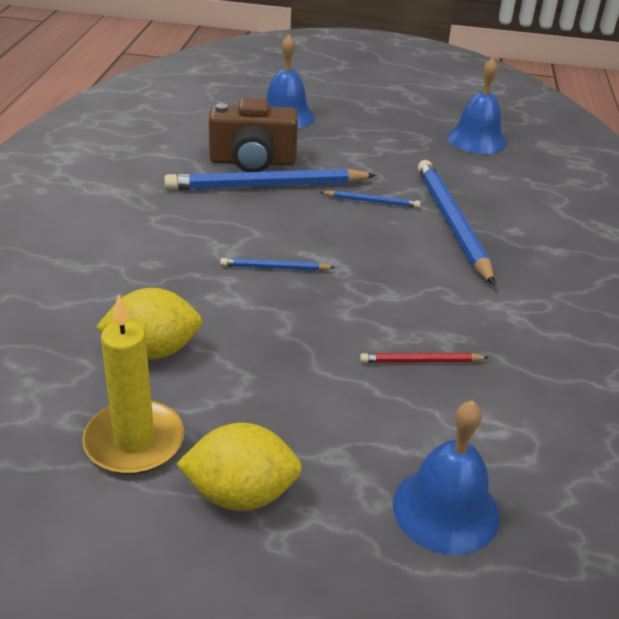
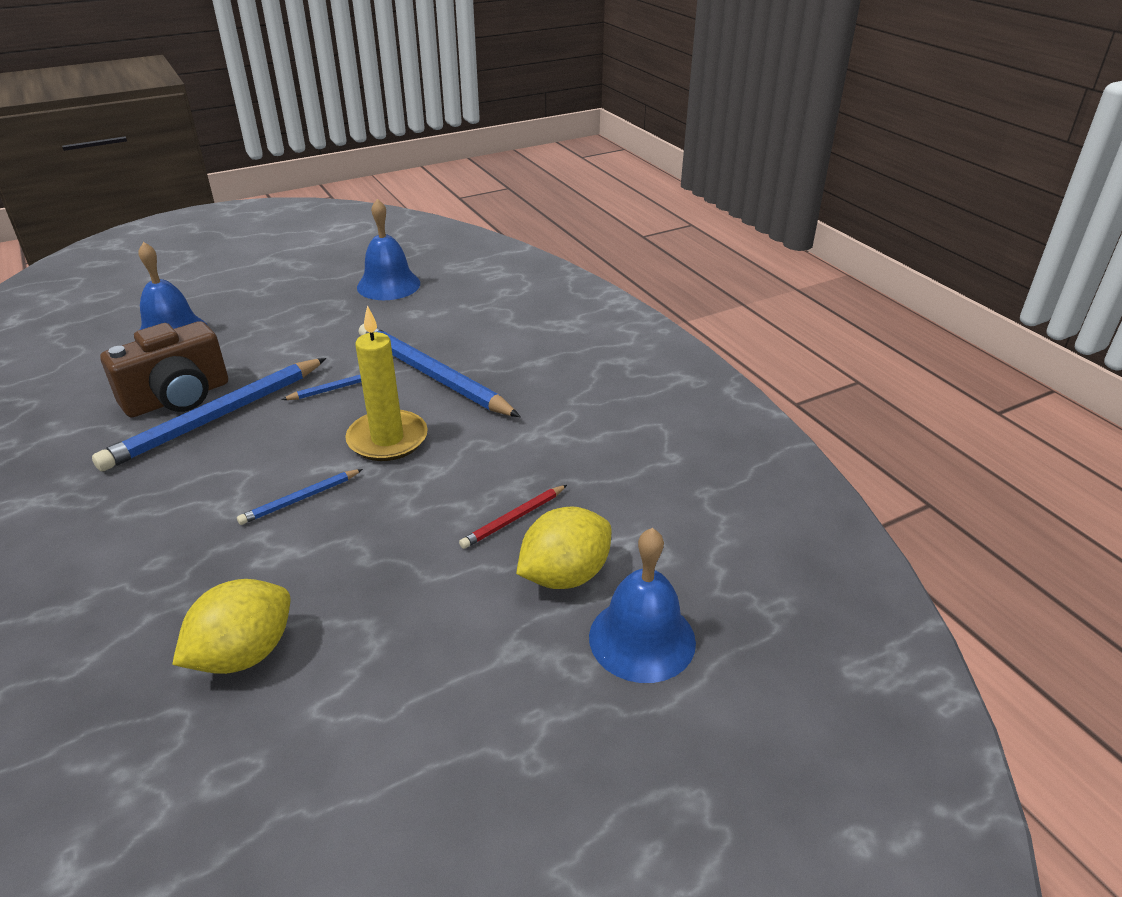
camera: 35 degrees left, 0 degrees up
(134, 441) = (309, 759): yellow candle -> yellow candle (387, 439)
(240, 494) = (462, 741): yellow lemon -> yellow lemon (565, 575)

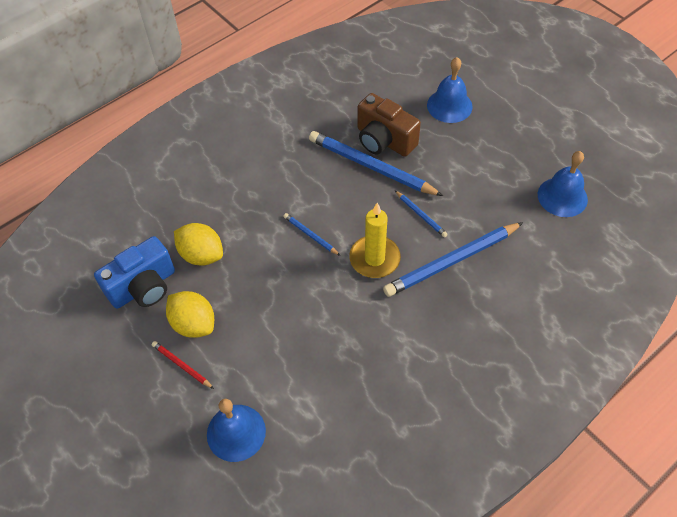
camera: 80 degrees right, 20 degrees up
(262, 768) = (143, 287): none -> blue camera
(432, 375) = (451, 261): blue pencil -> blue pencil turned 150 degrees counterclockwise
(513, 519) = (317, 346): red pencil -> red pencil (181, 365)
(565, 575) = (276, 384): yellow lemon -> yellow lemon (194, 324)

